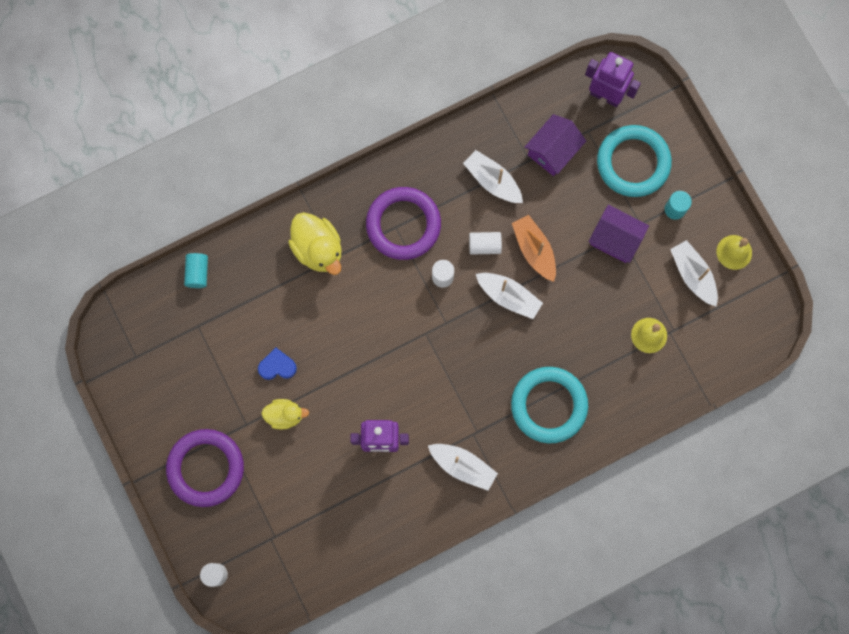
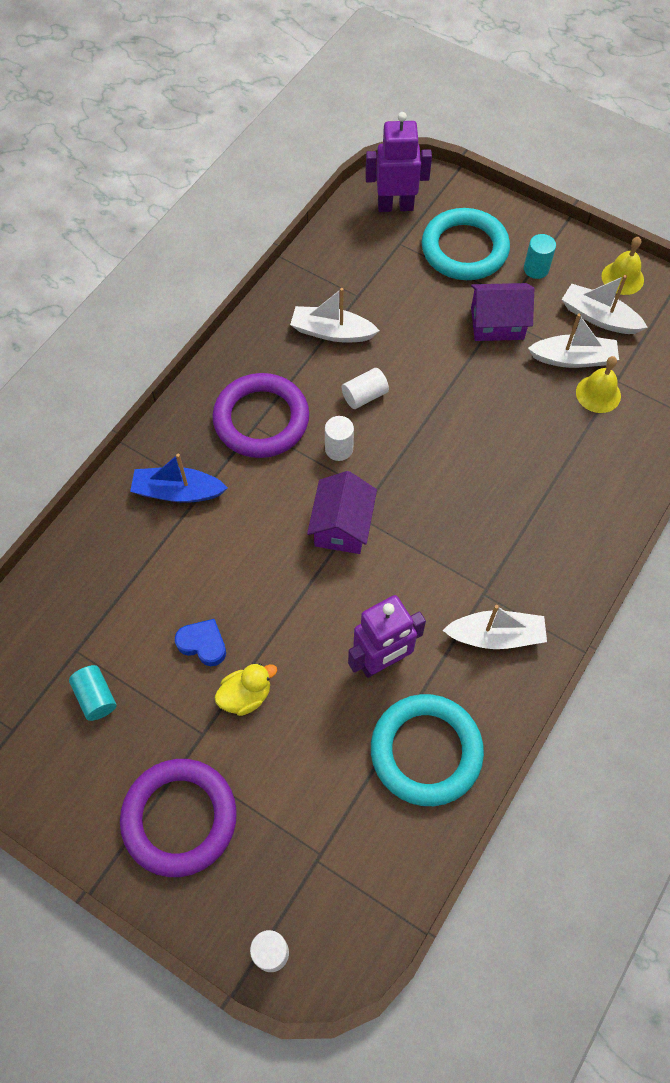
camera: 30 degrees left, 15 degrees down
(197, 273) = (43, 590): turquoise cylinder -> turquoise cylinder (96, 697)
(277, 366) = (203, 644): blue heart -> blue heart turned 60 degrees clockwise
(318, 249) = (178, 492): yellow duck -> blue boat
(508, 297) = (425, 432): white boat -> white boat (573, 359)
(534, 250) = (420, 374): orange boat -> none
(549, 405) = (545, 518): turquoise ring -> turquoise ring (426, 751)
(553, 151) = (376, 276): purple house -> purple house (342, 526)

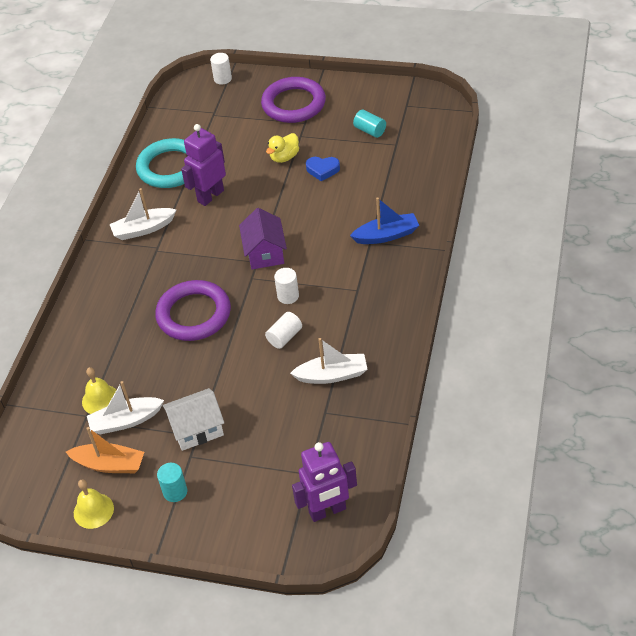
camera: 165 degrees right, 15 degrees down
(261, 419) = (354, 296): purple ring -> purple ring (194, 314)
(464, 249) = (246, 488): turquoise ring -> none
(497, 323) = (197, 429): purple house -> white house
(599, 317) = (110, 464): white boat -> orange boat

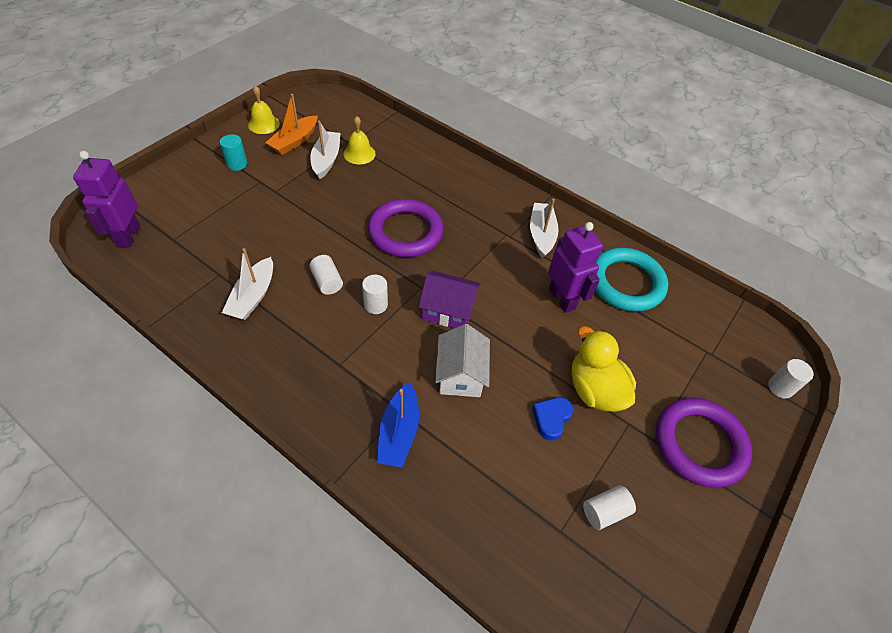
camera: 105 degrees right, 5 degrees up
(197, 429) = (281, 193): white house -> white house (460, 374)
(284, 157) = (594, 389): yellow duck -> yellow duck, size x1.61
(370, 130) = (605, 511): turquoise cylinder -> white cylinder

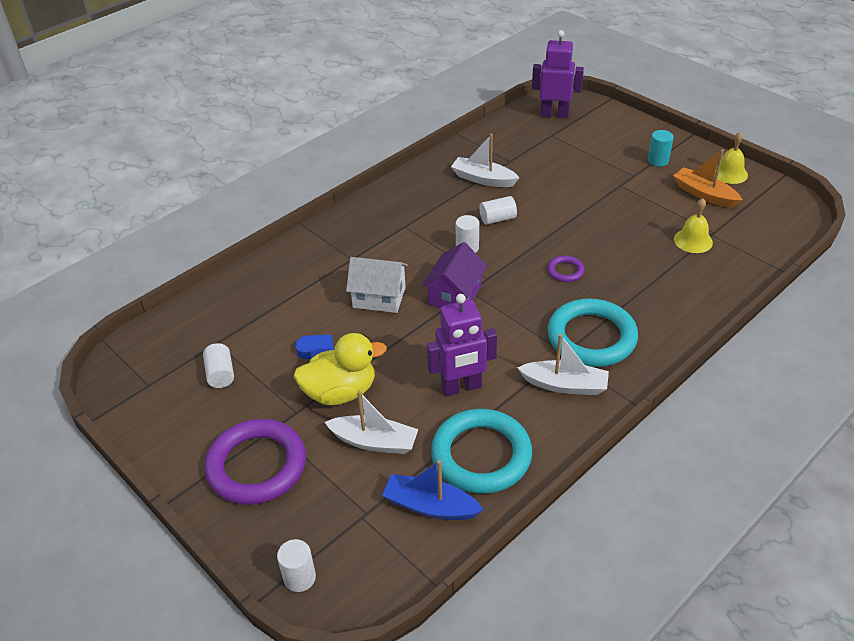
camera: 105 degrees right, 10 degrees down
(326, 160) = (676, 217): white boat -> white boat (374, 442)
(399, 432) = (332, 257): blue boat -> blue boat (430, 506)
(405, 232) = (565, 271): purple ring -> purple ring, size x0.45
(486, 218) = (591, 337): none -> turquoise ring

